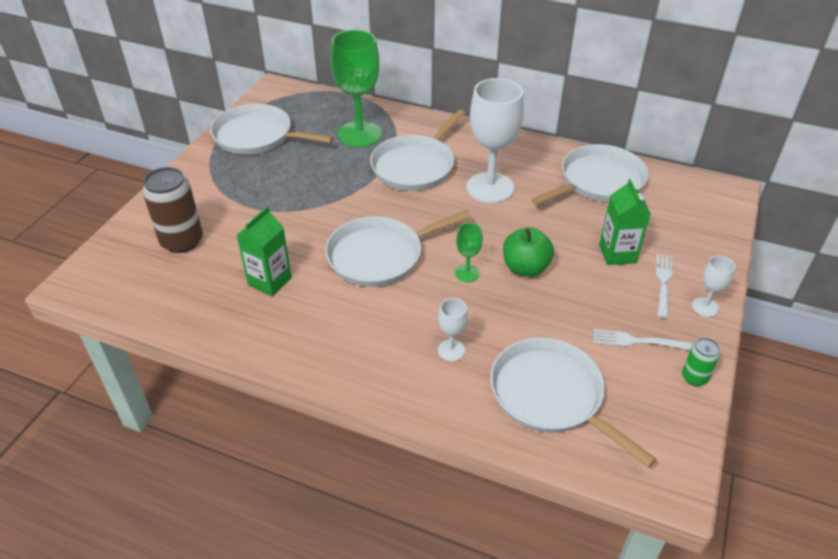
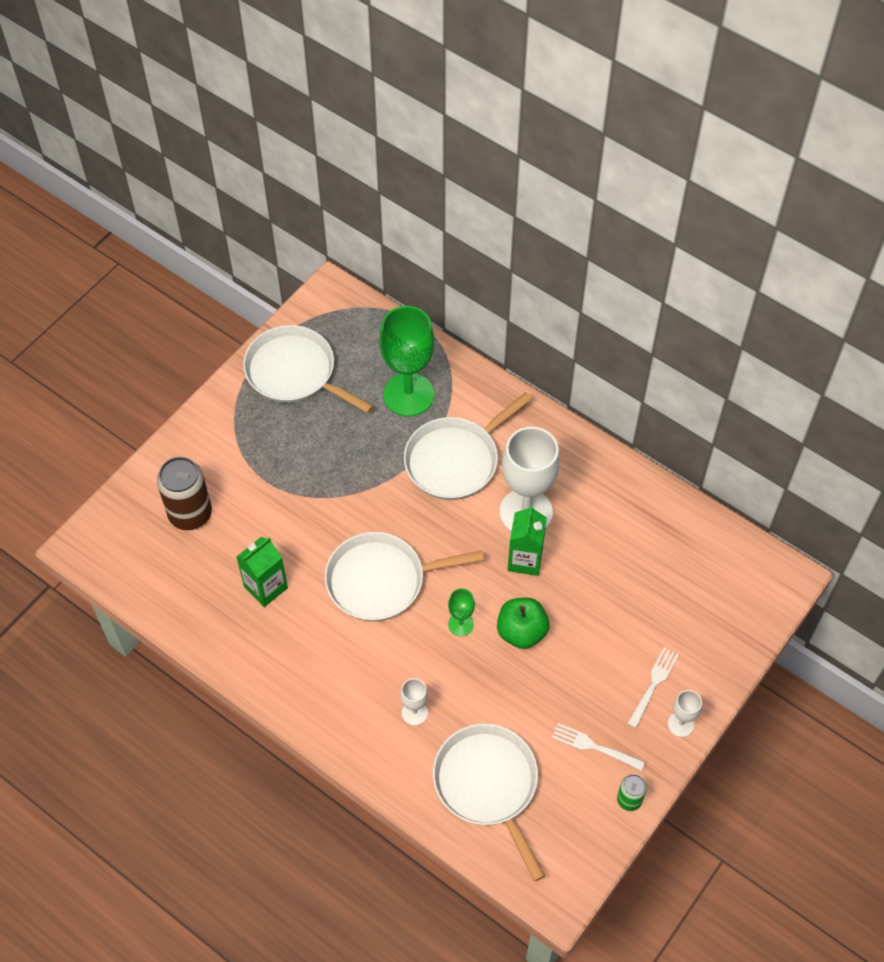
camera: 15 degrees right, 15 degrees up
(598, 181) = (648, 530): white pan -> none
(617, 254) = (623, 636): green carton -> green carton (525, 560)

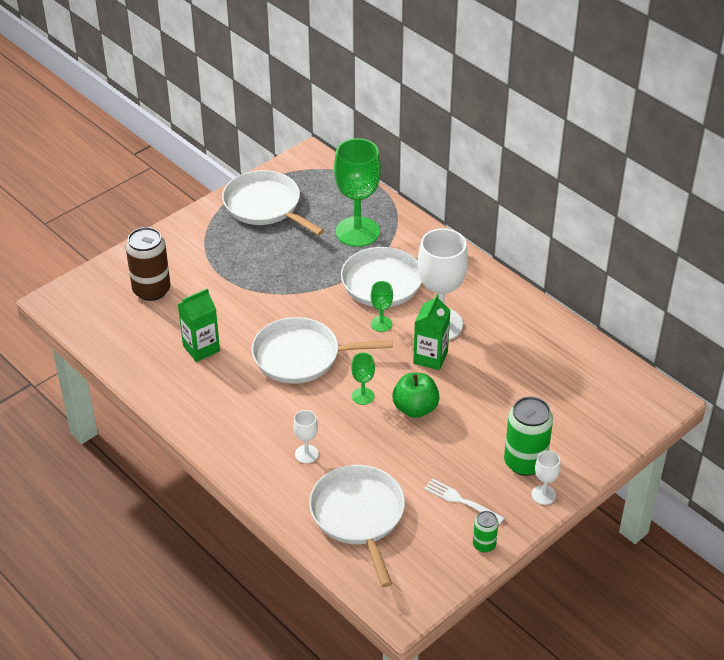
camera: 10 degrees right, 15 degrees down
(461, 521) = (381, 324): none -> green goblet
(653, 684) = (525, 462): white fork -> green can

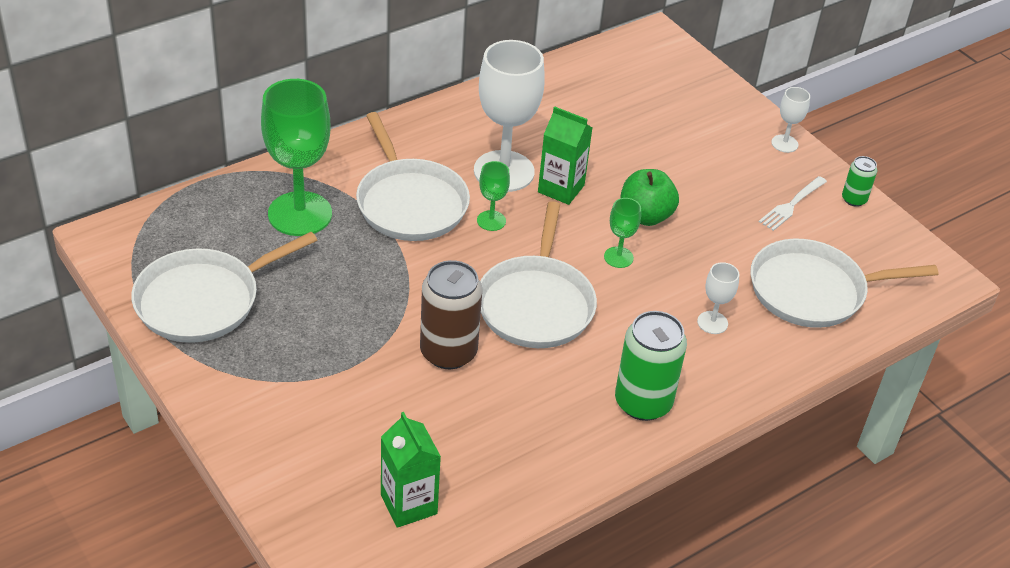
camera: 85 degrees left, 0 degrees up
(151, 290) = (356, 454): brown can -> brown can (448, 352)
(201, 348) = (499, 407): green carton -> green carton (409, 504)
(525, 462) = (737, 147): green can -> green can (643, 402)

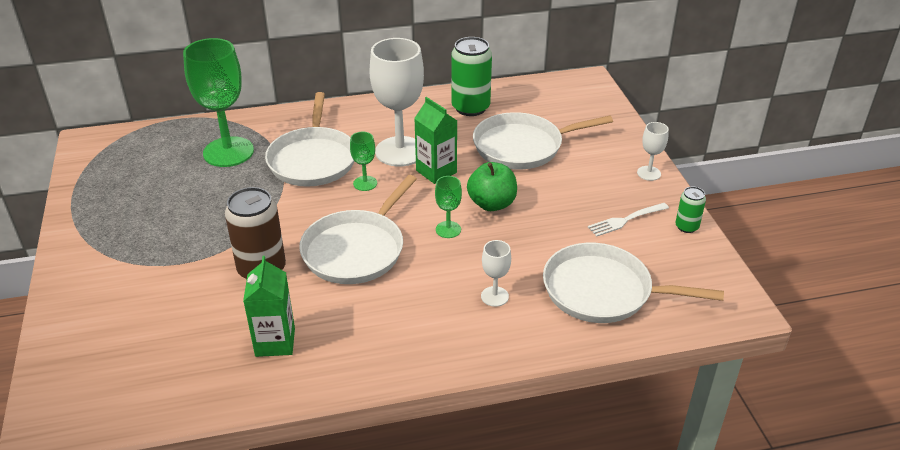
camera: 25 degrees right, 5 degrees down
(203, 300) = (117, 195): white pan -> white pan (522, 146)
(409, 504) = (143, 376): green carton -> green carton (275, 342)
(643, 402) = (390, 346): green can -> green can (470, 107)

